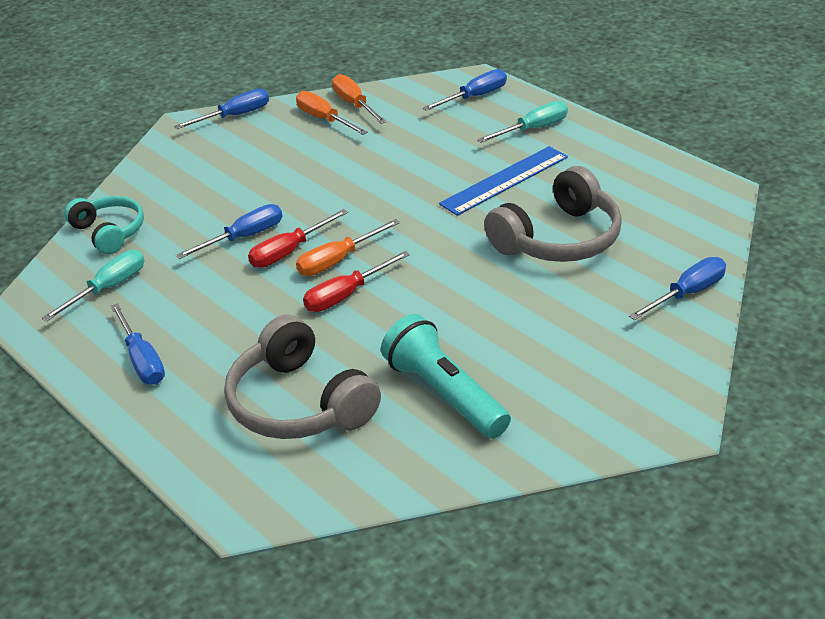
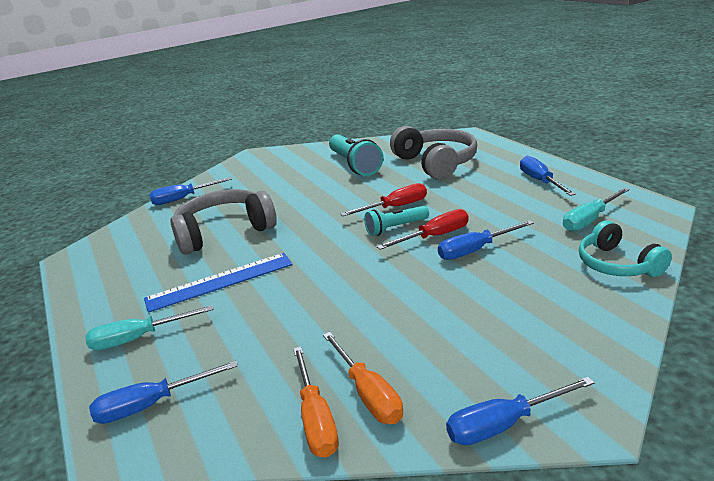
camera: 165 degrees left, 10 degrees down
(338, 260) = (395, 228): orange screwdriver -> turquoise flashlight

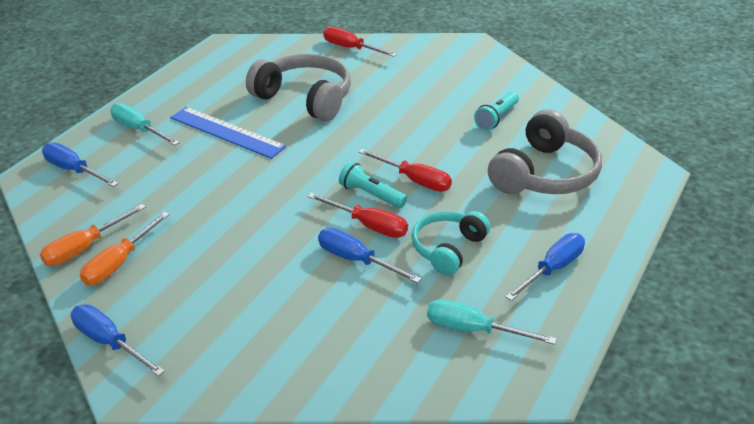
camera: 55 degrees right, 10 degrees up
(183, 199) = (351, 48): blue screwdriver -> red screwdriver
(354, 165) = (496, 118): turquoise flashlight -> turquoise flashlight, size x0.60
(617, 264) = (382, 368): turquoise headphones -> turquoise headphones (448, 248)

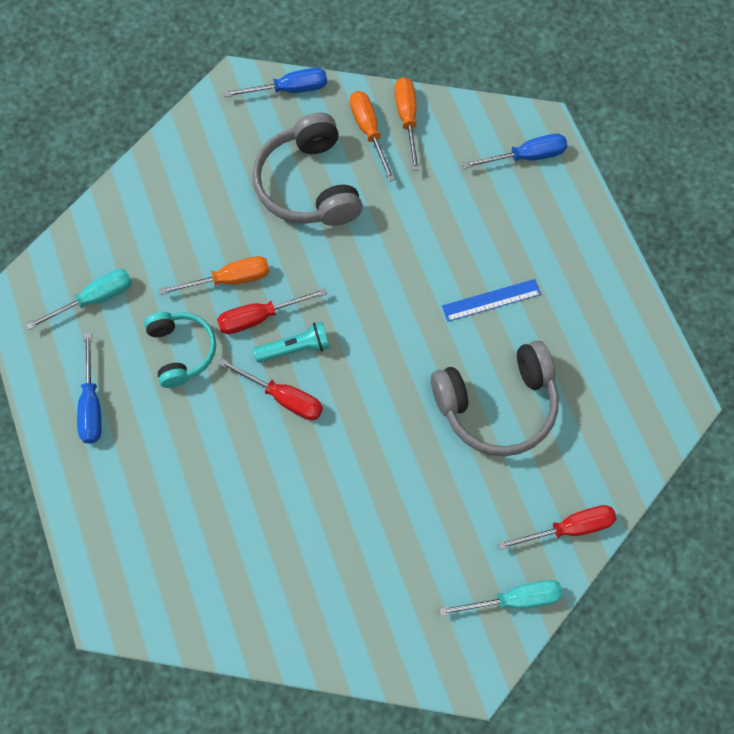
camera: 130 degrees right, 30 degrees up
(138, 129) = (556, 233): turquoise screwdriver -> turquoise screwdriver (514, 600)
(227, 132) = (491, 300): blue ruler -> blue ruler, size x0.66
(356, 260) = (229, 279): blue screwdriver -> orange screwdriver
(414, 180) = (283, 397): red screwdriver -> red screwdriver turned 135 degrees counterclockwise
(496, 118) = (309, 555): turquoise flashlight -> none
(544, 174) = (193, 513): grey headphones -> grey headphones (309, 185)

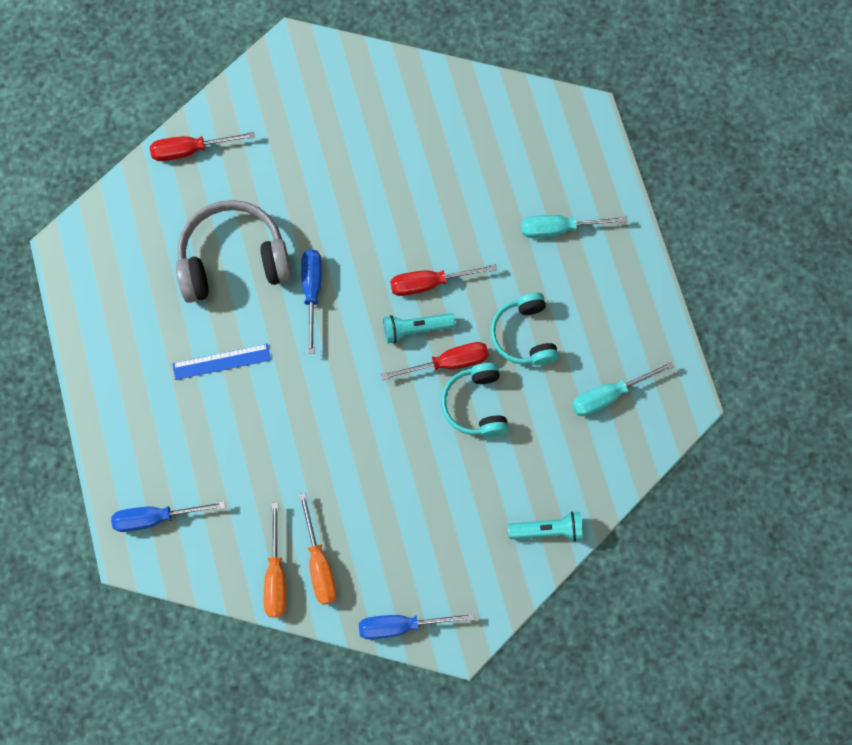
camera: 175 degrees left, 5 degrees up
(91, 404) = (608, 291): blue screwdriver -> blue screwdriver (312, 292)
(157, 174) = (547, 530): none -> turquoise flashlight
(229, 279) = (476, 404): orange screwdriver -> turquoise headphones
(283, 397) = (430, 283): red screwdriver -> red screwdriver turned 45 degrees counterclockwise
(309, 185) = (389, 504): grey headphones -> none
(514, 600) = (248, 99): turquoise screwdriver -> turquoise screwdriver (559, 229)

